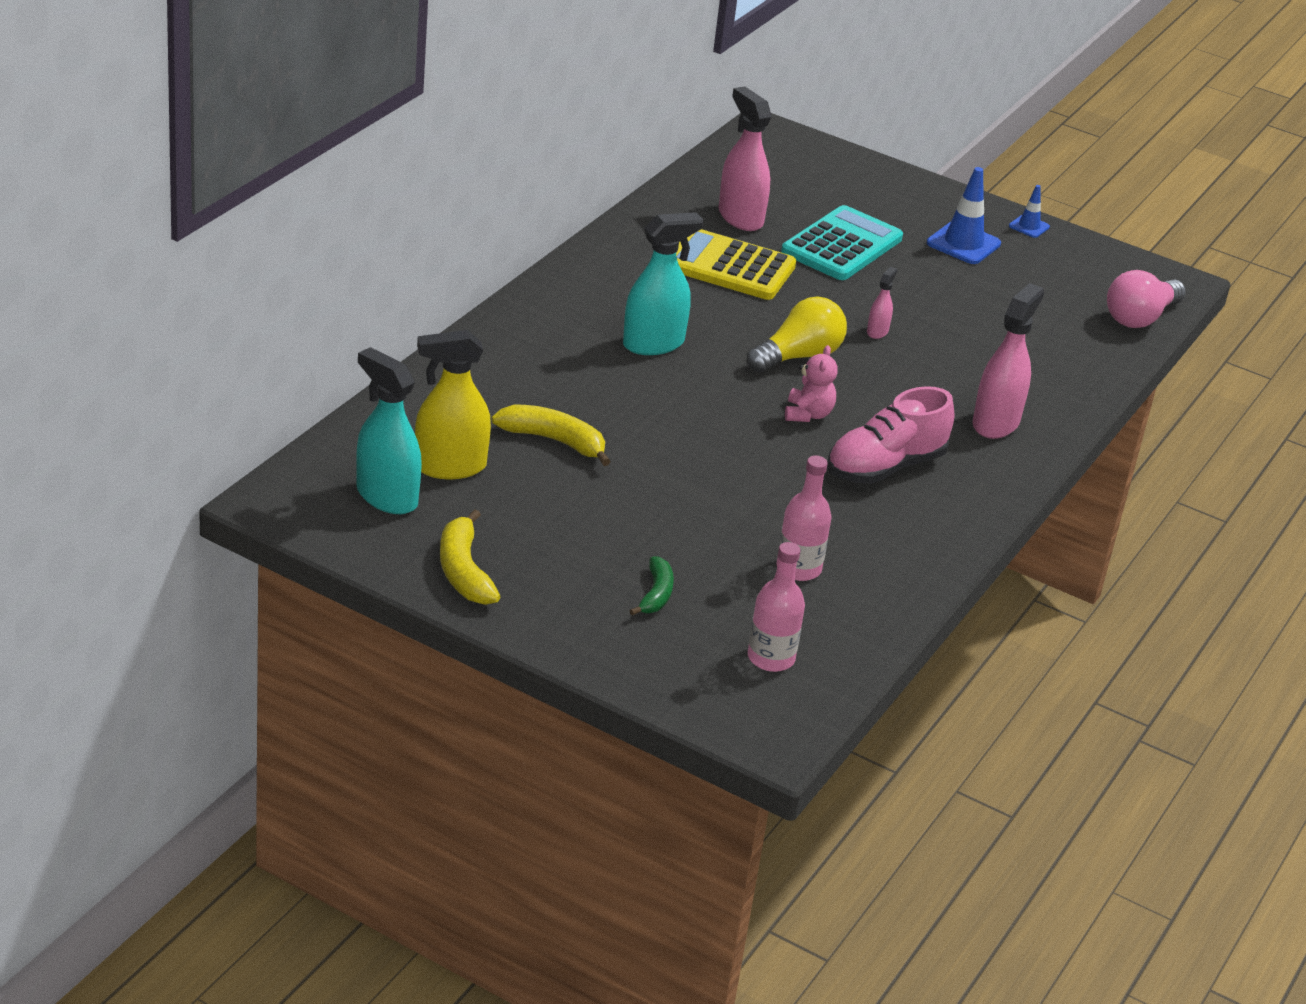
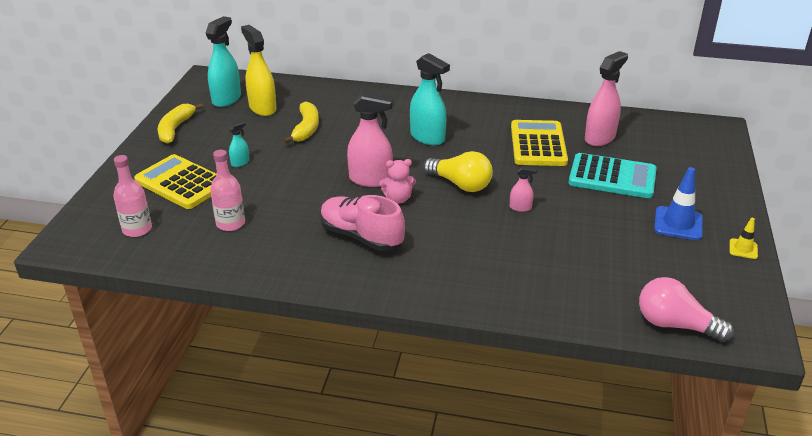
camera: 75 degrees right, 0 degrees up
(464, 571) = (176, 129): yellow banana -> yellow banana turned 45 degrees counterclockwise
(625, 526) = (240, 162): none -> turquoise spray bottle
(656, 594) = (181, 183): green banana -> yellow calculator
(996, 423) = (453, 274): pink spray bottle -> pink spray bottle (371, 180)
(1029, 226) = (743, 249): blue traffic cone -> yellow traffic cone

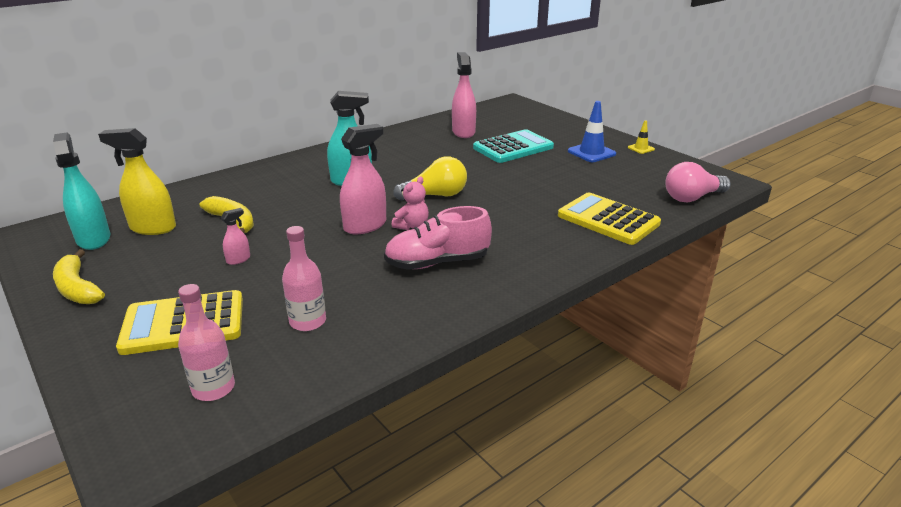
camera: 50 degrees left, 5 degrees down
(240, 162) = (217, 275): turquoise spray bottle -> none
(520, 207) = (499, 188): pink spray bottle -> pink spray bottle (238, 259)
(538, 144) = (435, 151): yellow calculator -> yellow calculator (608, 220)

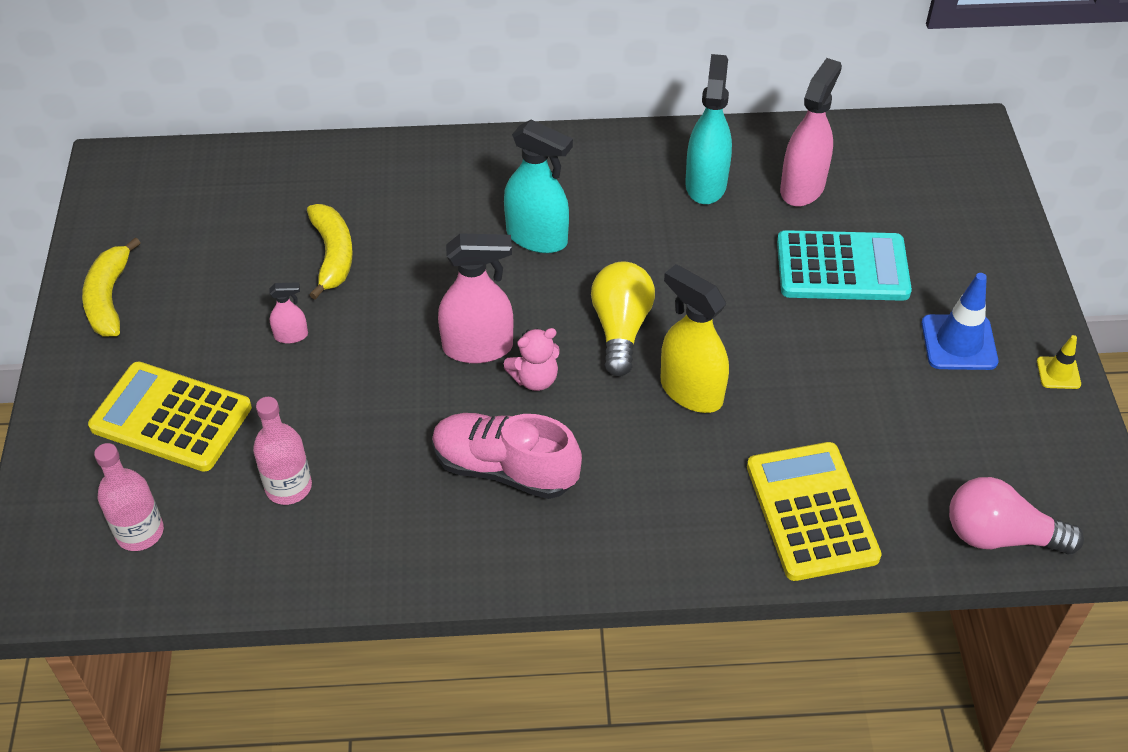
camera: 35 degrees right, 20 degrees up
(93, 239) = (170, 212): turquoise spray bottle -> turquoise spray bottle (706, 184)
(153, 228) = (240, 222): yellow spray bottle -> yellow spray bottle (691, 391)
(435, 195) = (621, 329): yellow light bulb -> yellow light bulb turned 105 degrees counterclockwise

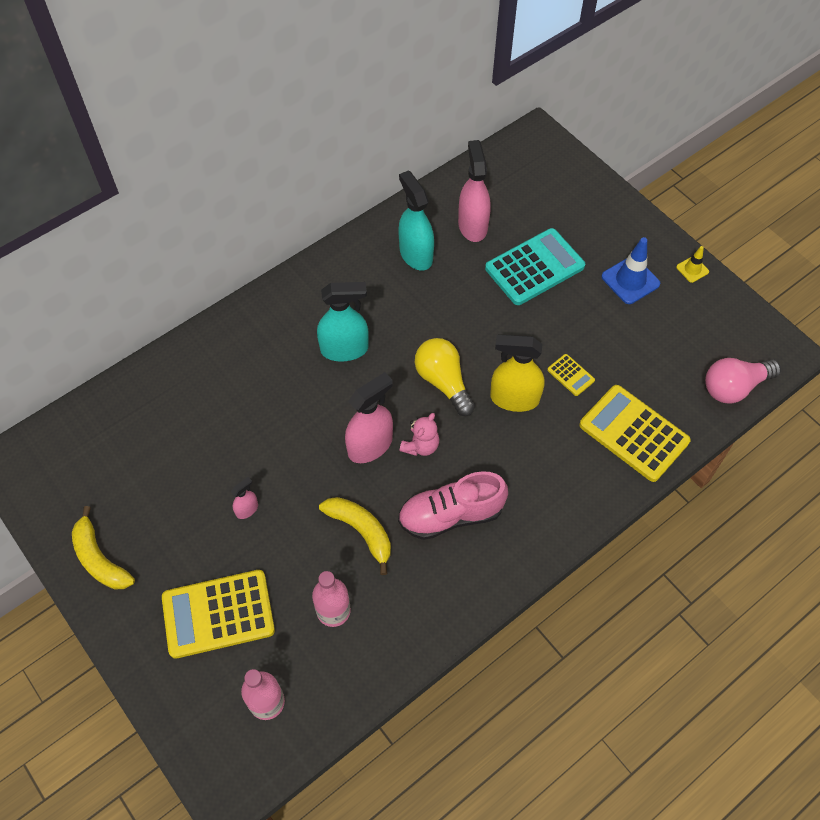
camera: 35 degrees left, 10 degrees up
(332, 255) = (225, 437): yellow banana -> yellow banana (361, 531)
(785, 404) = (570, 375): none -> yellow calculator

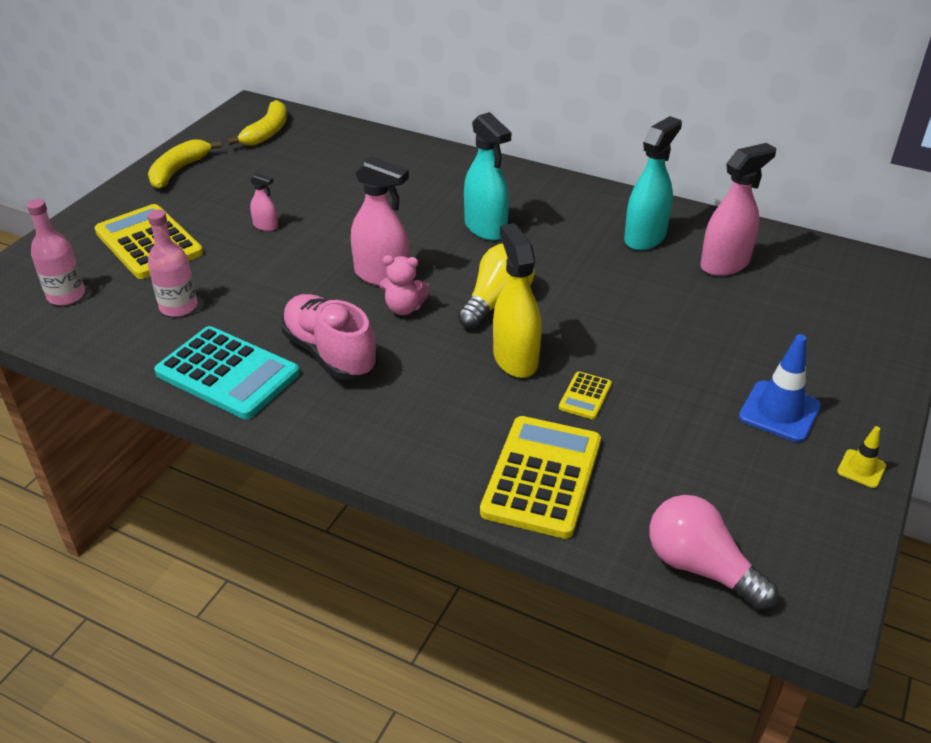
camera: 65 degrees right, 20 degrees down
(361, 531) = (277, 298): yellow banana -> yellow banana (267, 132)
(534, 267) = (715, 325): turquoise calculator -> turquoise calculator (227, 374)

